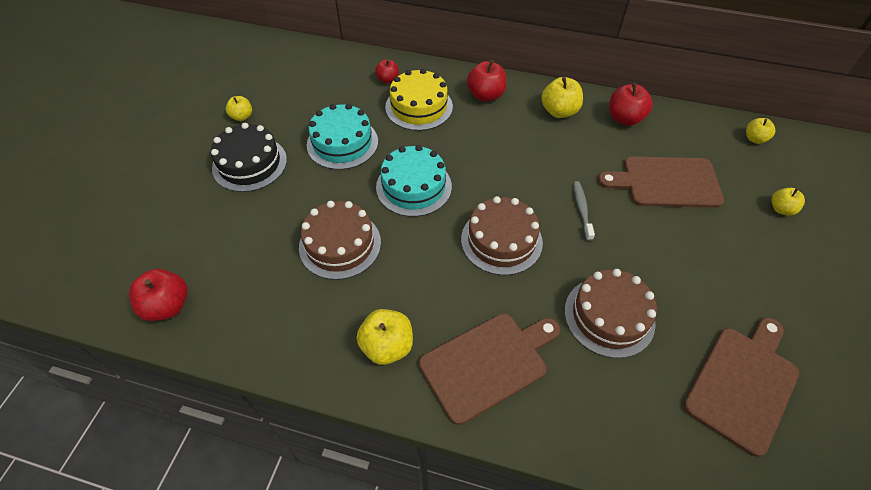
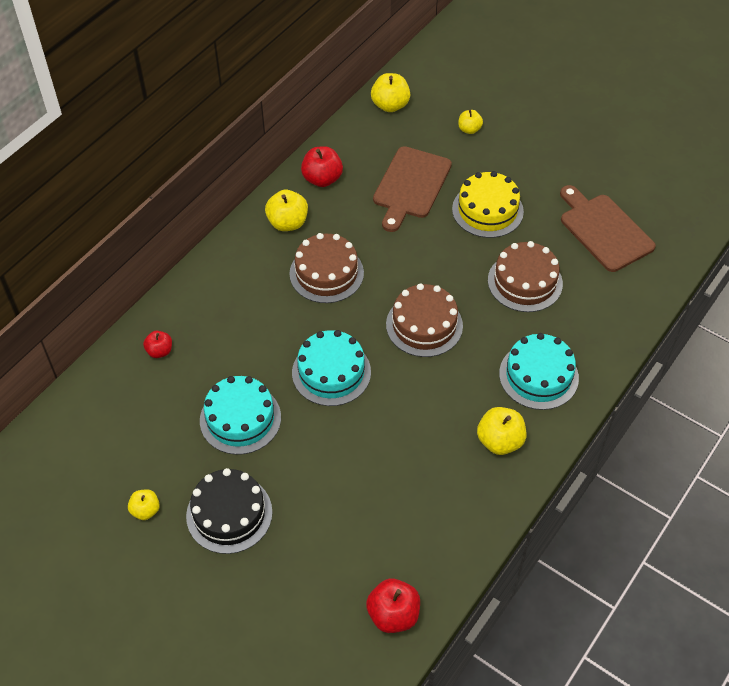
camera: 70 degrees left, 0 degrees up
(340, 244) = (377, 452): brown cake -> brown cake (326, 273)
(419, 107) = (219, 335): yellow cake -> yellow cake (487, 210)
(485, 95) = (233, 272): red apple -> none
(488, 363) = (538, 376): brown cutting board -> turquoise cake
(582, 209) = (415, 255): grey toothbrush -> none
(754, 139) = (390, 105): yellow apple -> yellow apple, size x1.62

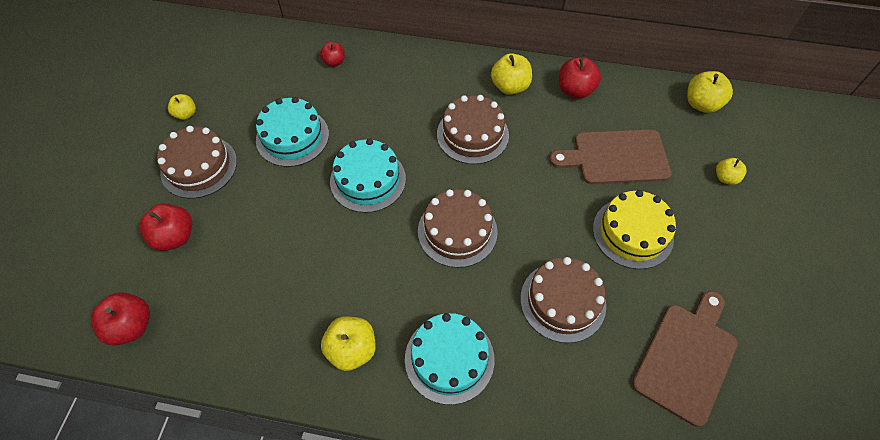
camera: 65 degrees right, 5 degrees up
(229, 514) = (199, 166): black cake -> brown cake
(308, 555) = (175, 237): none -> red apple

